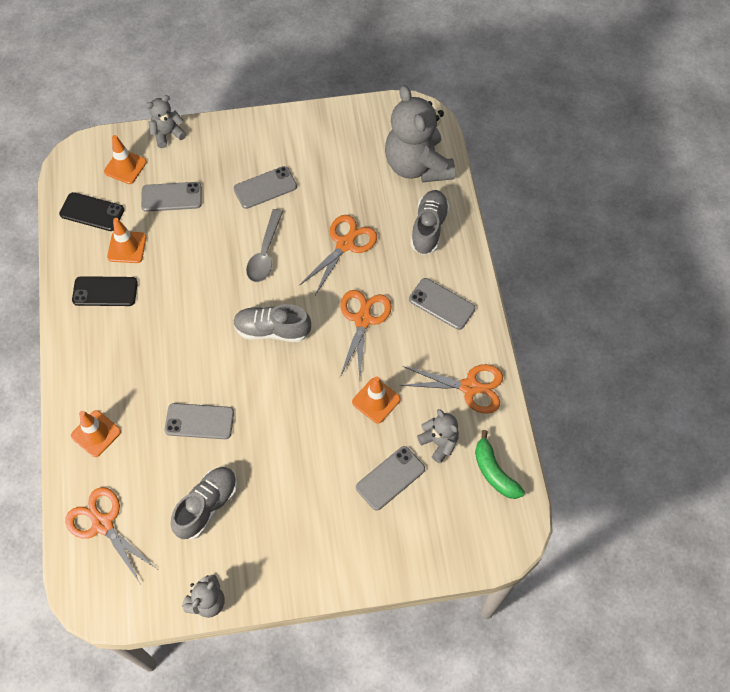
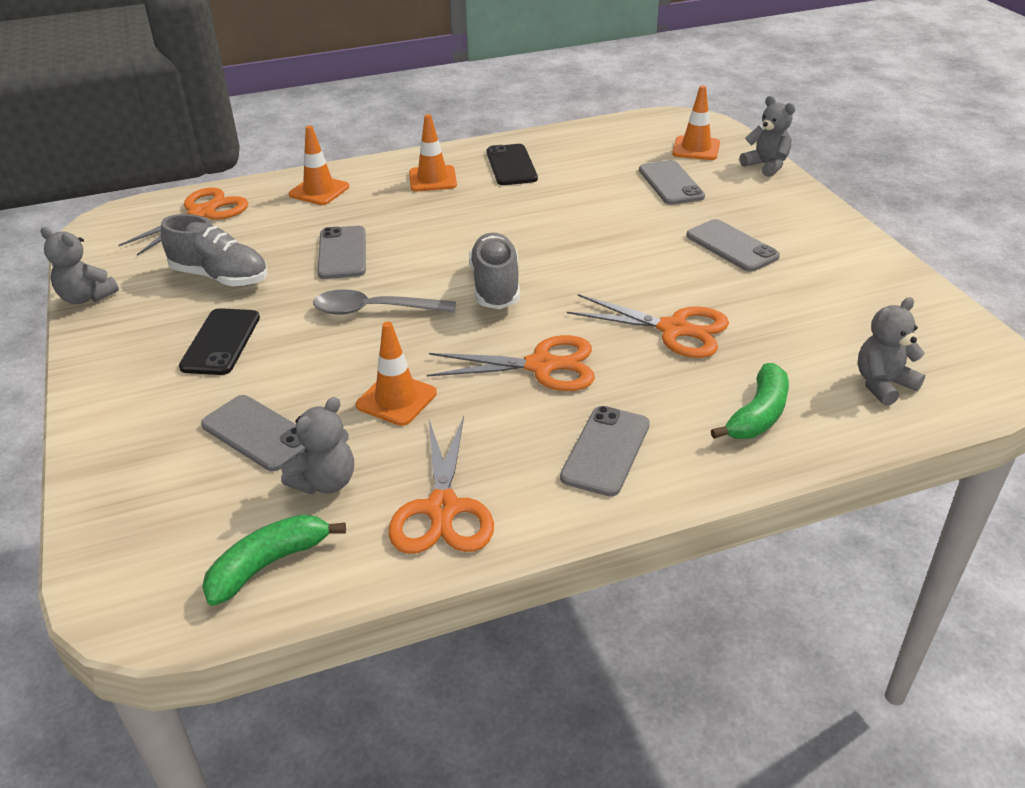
camera: 80 degrees right, 25 degrees down
(92, 212) = (618, 141): black phone -> black phone (221, 342)
(127, 247) = (580, 168): orange traffic cone -> orange traffic cone (432, 179)
(265, 253) = (621, 262): grey spoon -> grey spoon (375, 310)
(417, 165) = (883, 384): grey teddy bear -> grey teddy bear, size x0.49
(429, 228) = (758, 415): grey shoe -> green banana

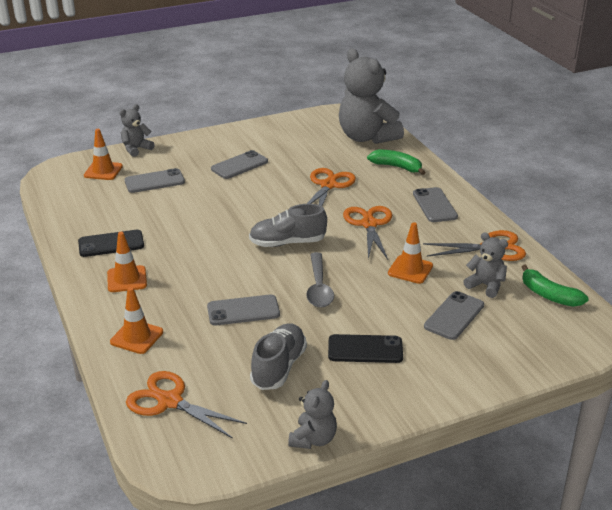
camera: 95 degrees left, 5 degrees down
(605, 451) = (434, 205): grey phone -> grey phone turned 60 degrees clockwise
(883, 384) = (367, 137): grey teddy bear -> grey teddy bear, size x2.06

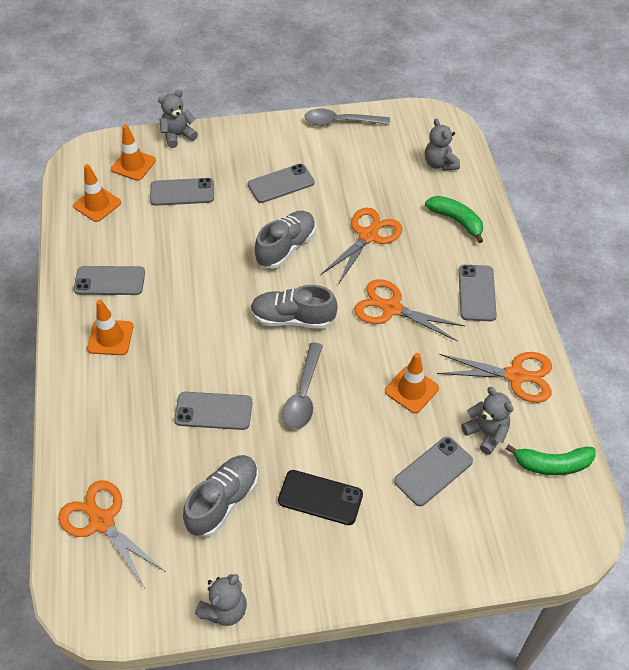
camera: 15 degrees right, 20 degrees up
(111, 244) = (109, 281): black phone -> grey phone
(137, 337) = (96, 424): orange traffic cone -> orange traffic cone (97, 204)
(261, 201) = (286, 247): none -> grey shoe
(273, 124) = (340, 122): none -> grey spoon
(367, 137) = (440, 163): grey teddy bear -> grey teddy bear, size x0.49
(369, 224) = (391, 308): orange scissors -> orange scissors turned 75 degrees counterclockwise
(549, 295) = (552, 464): green banana -> green banana turned 60 degrees counterclockwise

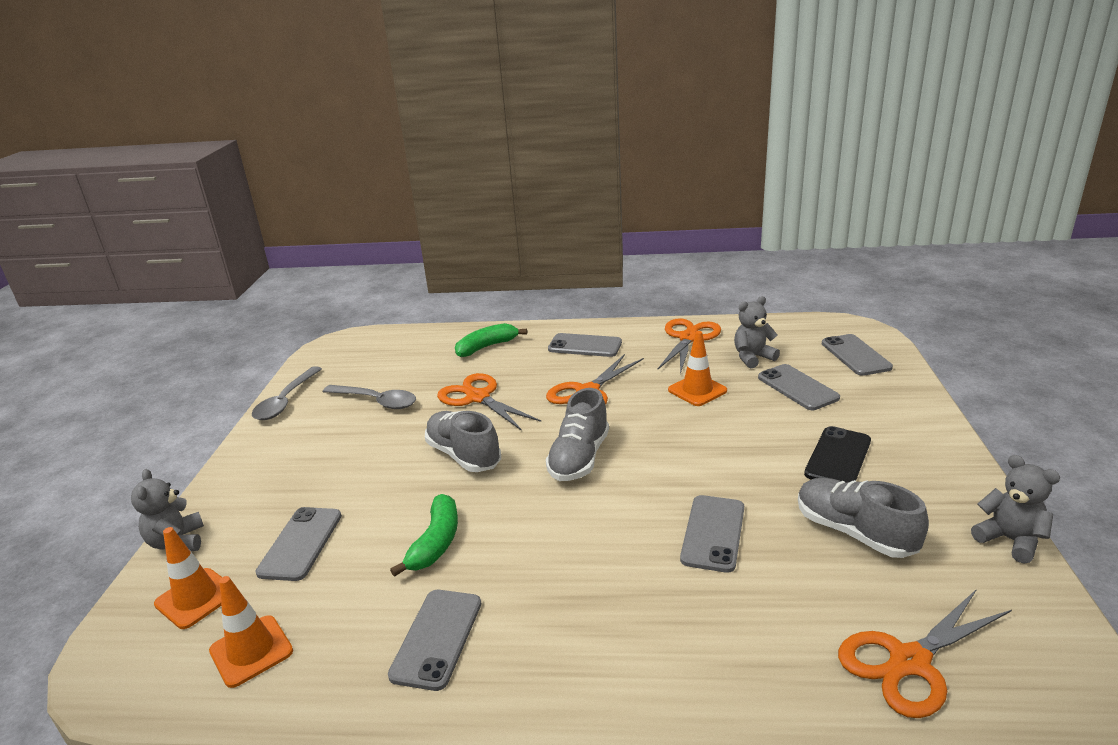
camera: 75 degrees left, 25 degrees down
(110, 337) = (557, 641): orange traffic cone -> none
(281, 184) = (353, 452): grey phone -> grey phone (855, 355)
(303, 394) = (695, 459): grey spoon -> grey spoon (376, 401)
(440, 163) = (402, 348): grey teddy bear -> none
(552, 464) = (786, 332): green banana -> green banana (435, 543)

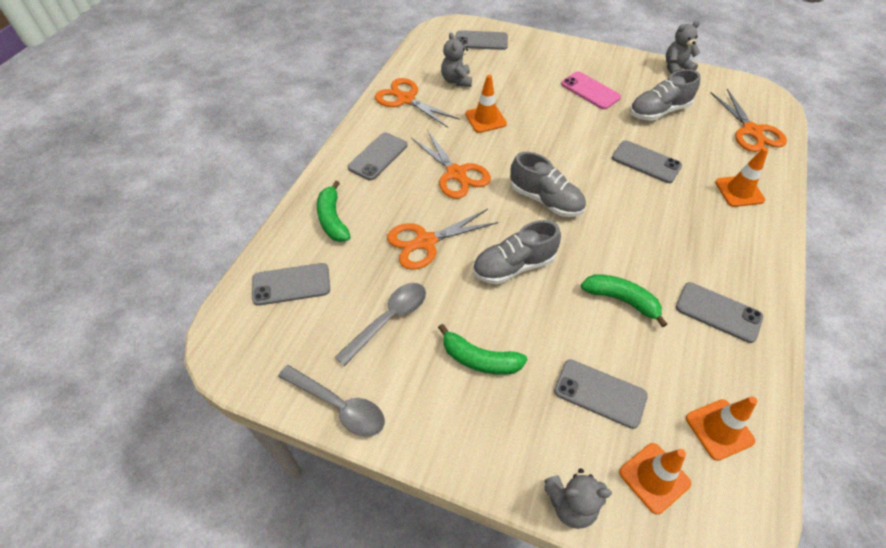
camera: 75 degrees left, 25 degrees up
(338, 458) = (479, 359): none -> green banana
(715, 650) = (739, 191): none -> orange traffic cone
(797, 388) = (507, 77): grey phone -> grey phone (291, 284)
(838, 457) = (590, 91): black phone -> pink phone

